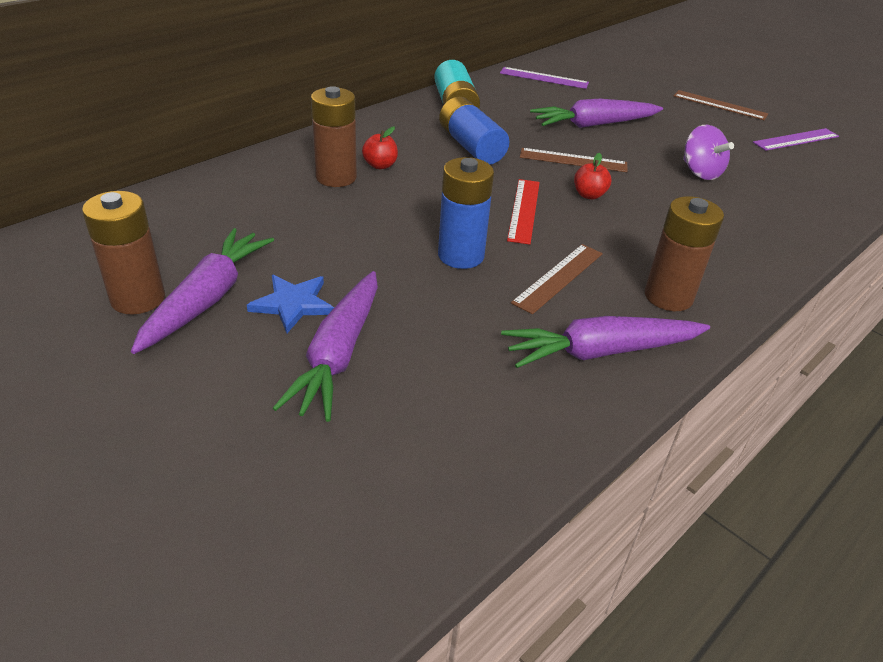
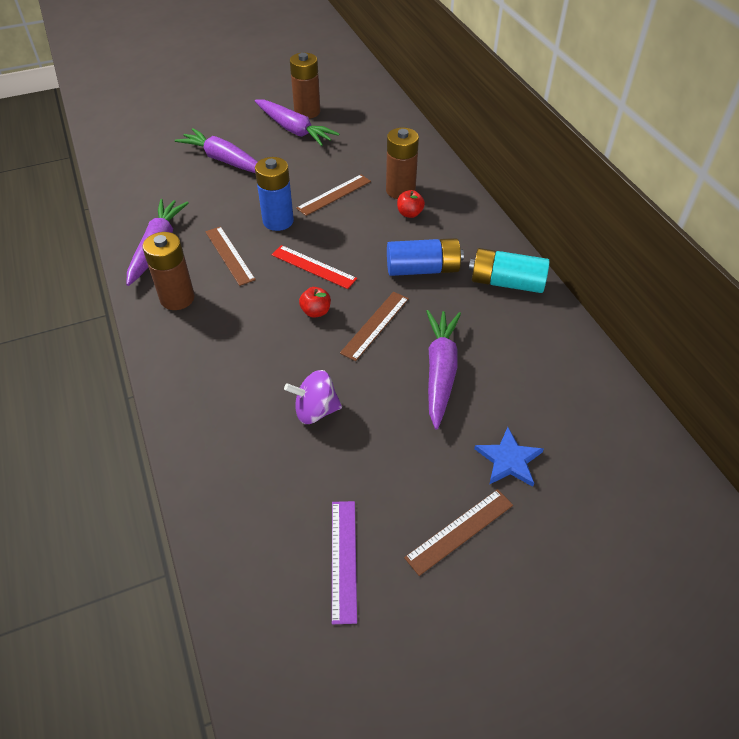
camera: 115 degrees right, 10 degrees up
(293, 304) = (272, 153): blue star -> blue star (509, 460)
(373, 223) = (334, 195): none -> brown ruler
(544, 78) = (570, 378): purple ruler -> none

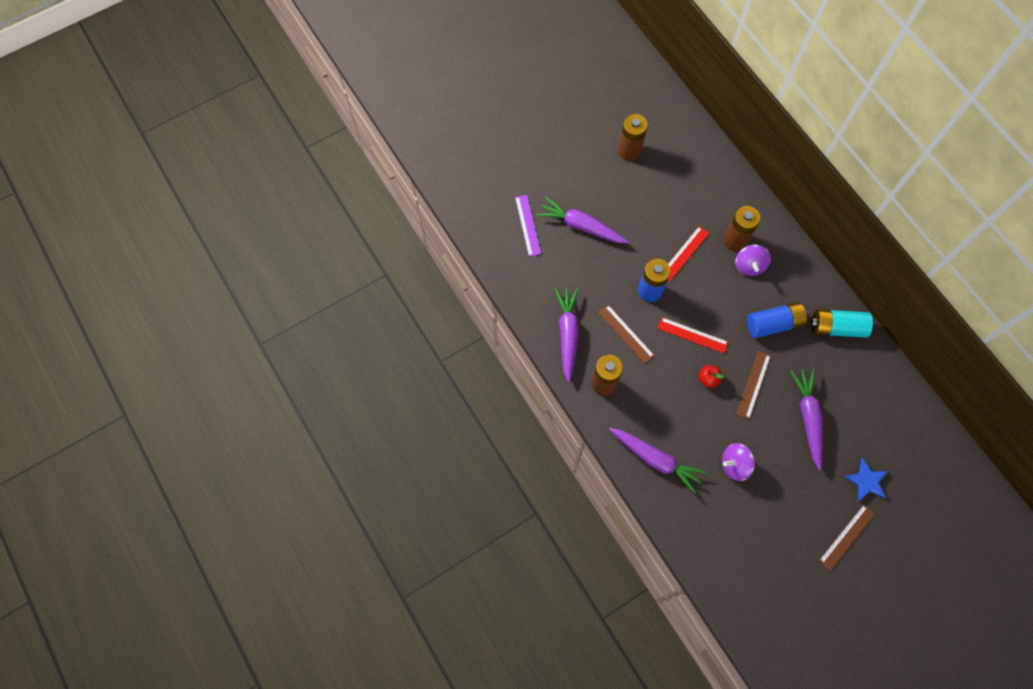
camera: 10 degrees left, 20 degrees up
(294, 130) = (626, 177): purple carrot -> purple carrot (655, 459)
(334, 195) = (684, 253): brown ruler -> red ruler
(343, 559) = (784, 568): purple ruler -> purple ruler (527, 225)
(409, 213) = (749, 265): red apple -> purple spinning top

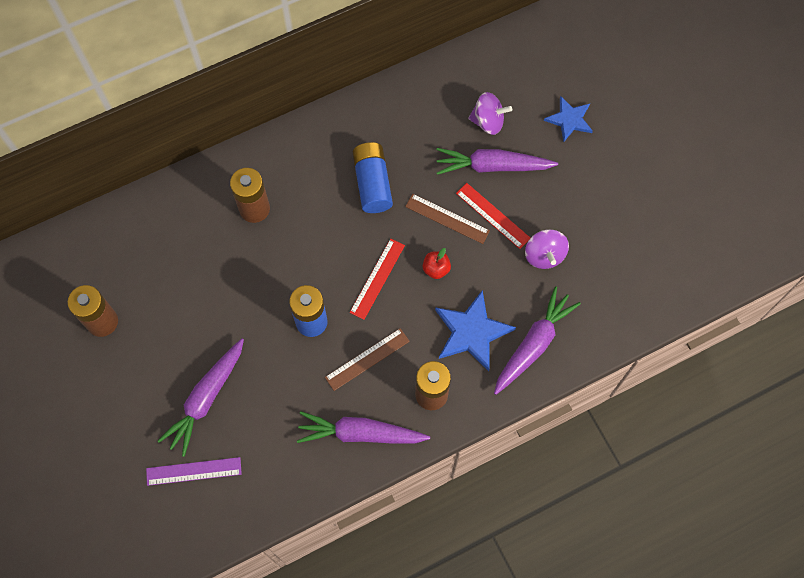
camera: 85 degrees left, 0 degrees up
(659, 410) = (472, 332): none -> blue star
(684, 253) = (264, 272): red ruler -> red ruler (493, 215)
(749, 265) = (292, 198): purple spinning top -> purple spinning top (488, 121)
(836, 327) = (384, 115): turquoise battery -> none
(847, 537) = (631, 151): brown ruler -> none

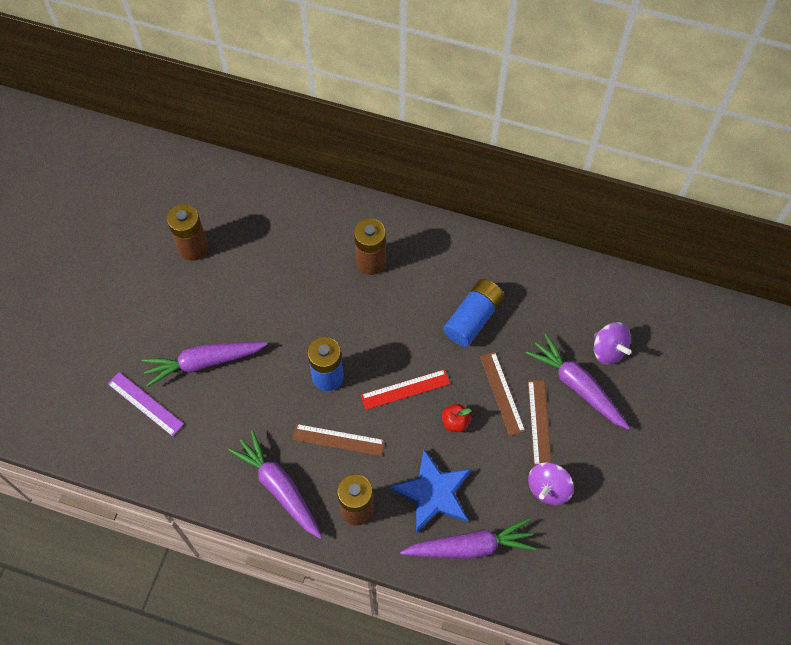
camera: 45 degrees right, 5 degrees down
(493, 215) = (539, 422): red ruler -> brown ruler
(569, 120) = (676, 405): blue star -> none

